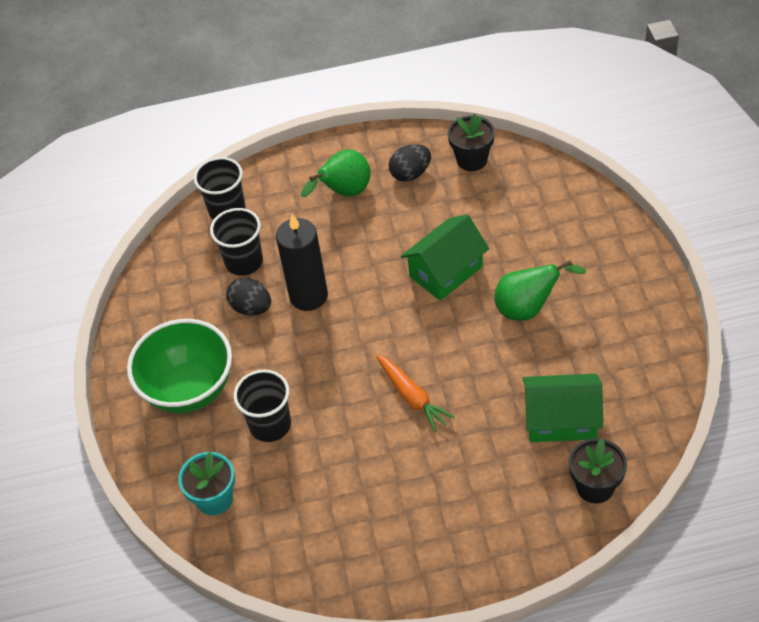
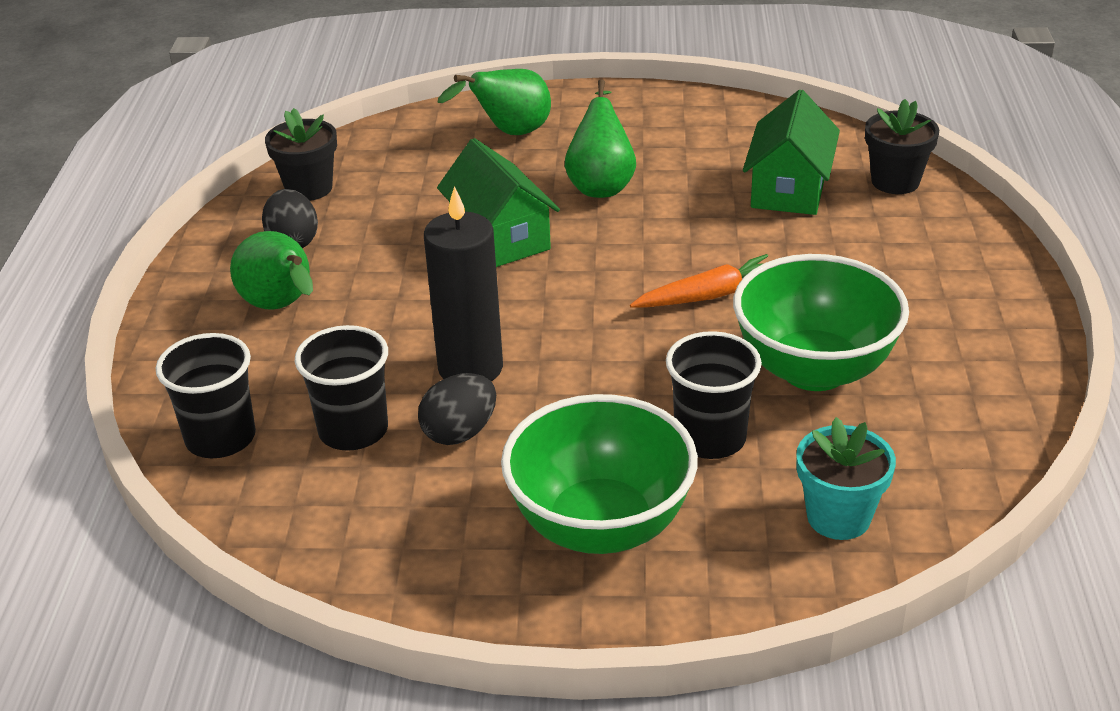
camera: 80 degrees left, 15 degrees down
(347, 467) = (814, 370): none -> green bowl
(579, 240) = (509, 133): none -> green pear

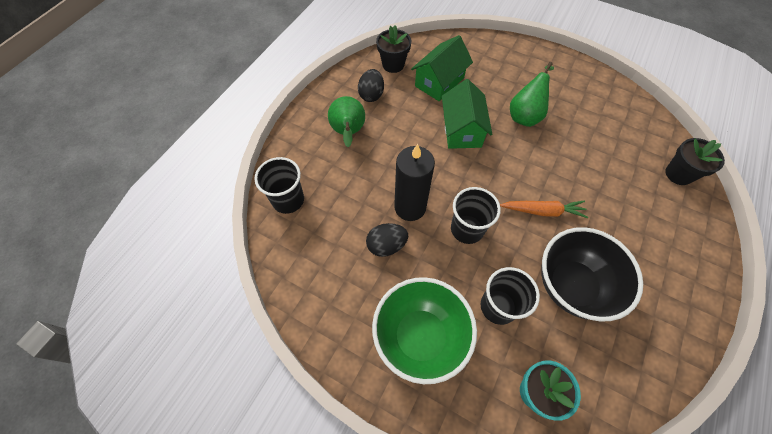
camera: 25 degrees right, 25 degrees up
(353, 430) = (342, 222): black cup -> black cup (467, 229)
(509, 133) = (498, 64): green pear -> none
(789, 188) = (618, 156): green house -> green house (439, 82)
(814, 370) = (572, 286): green bowl -> black bowl

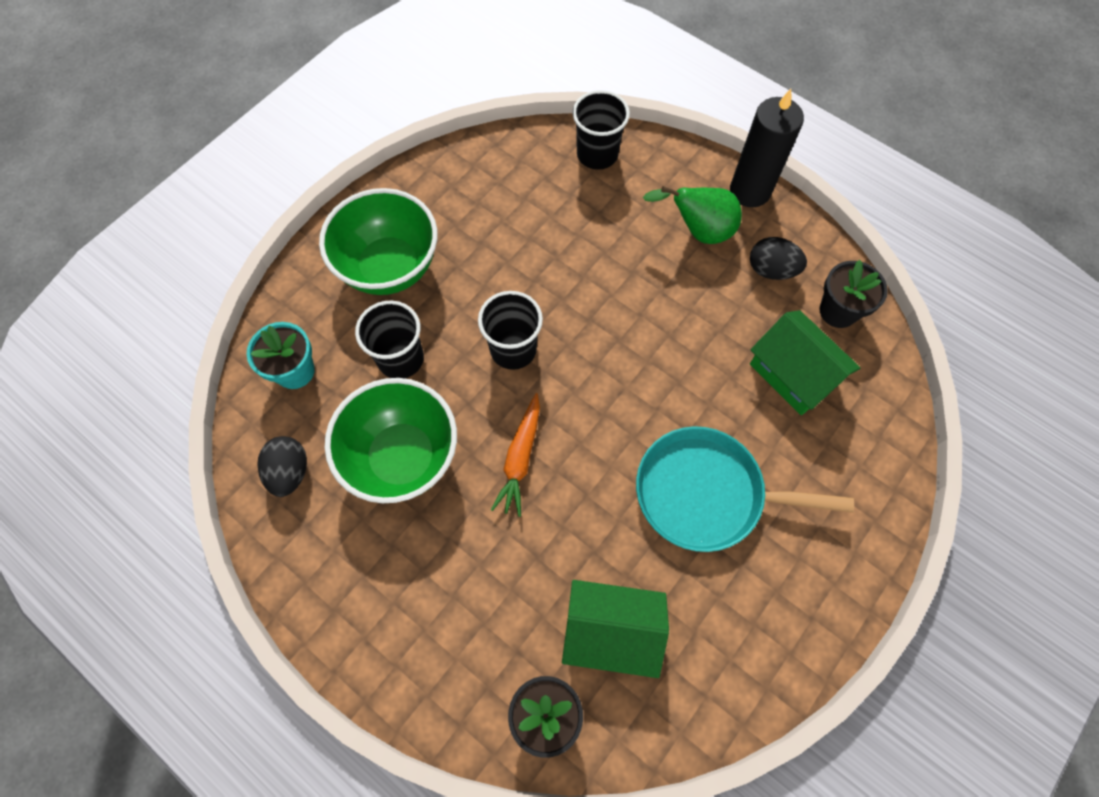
camera: 100 degrees right, 5 degrees up
(386, 245) = (510, 251): black egg -> black egg (290, 472)
(410, 207) = (560, 287): black candle -> black candle (750, 191)
(462, 130) = (685, 384): green house -> green house (611, 631)
(525, 115) = (706, 493): green pear -> turquoise pan
(572, 286) = (402, 457): black bowl -> green bowl

